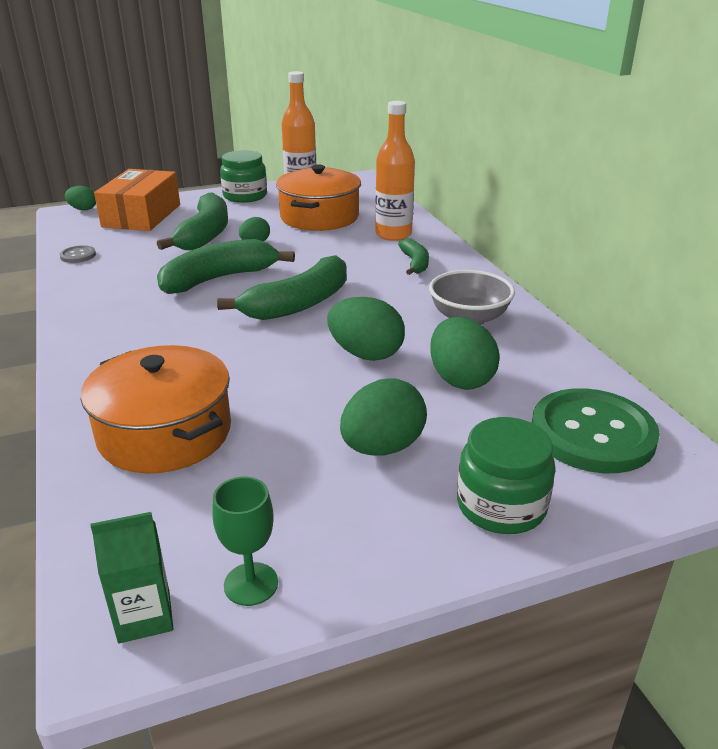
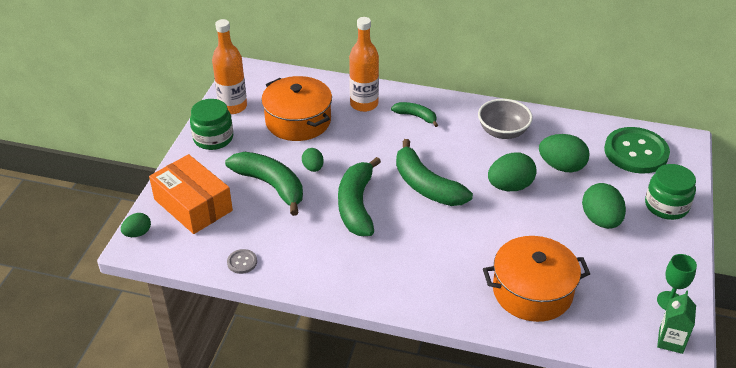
camera: 55 degrees left, 10 degrees up
(299, 303) = (426, 186): green banana -> green banana turned 150 degrees clockwise

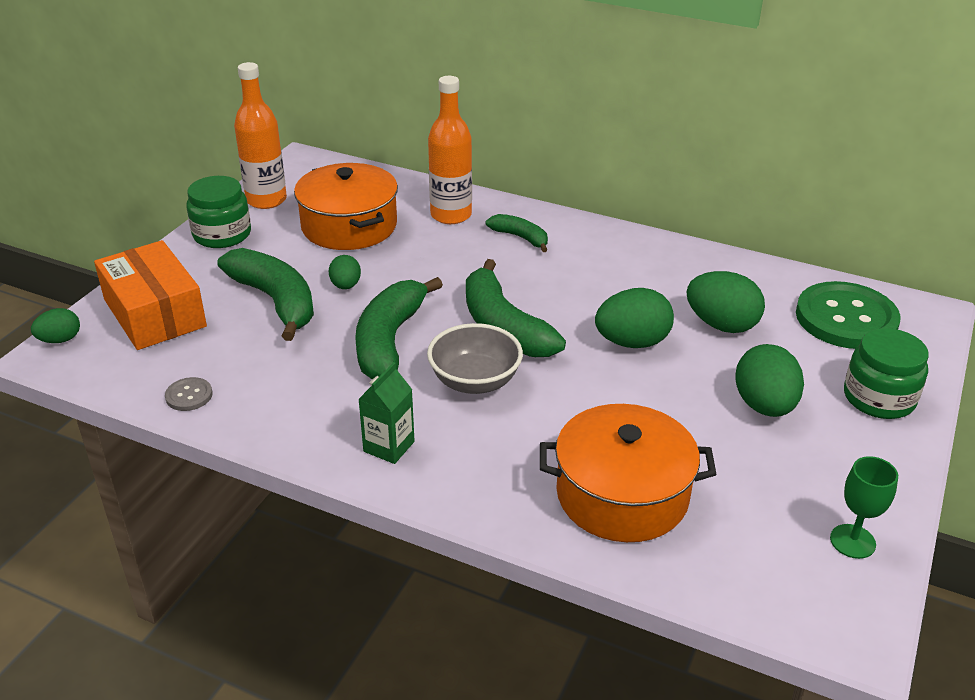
camera: 10 degrees right, 5 degrees down
(503, 132) = (644, 270): grey bowl -> grey bowl (475, 381)
(670, 341) = (840, 605): green carton -> green carton (389, 446)

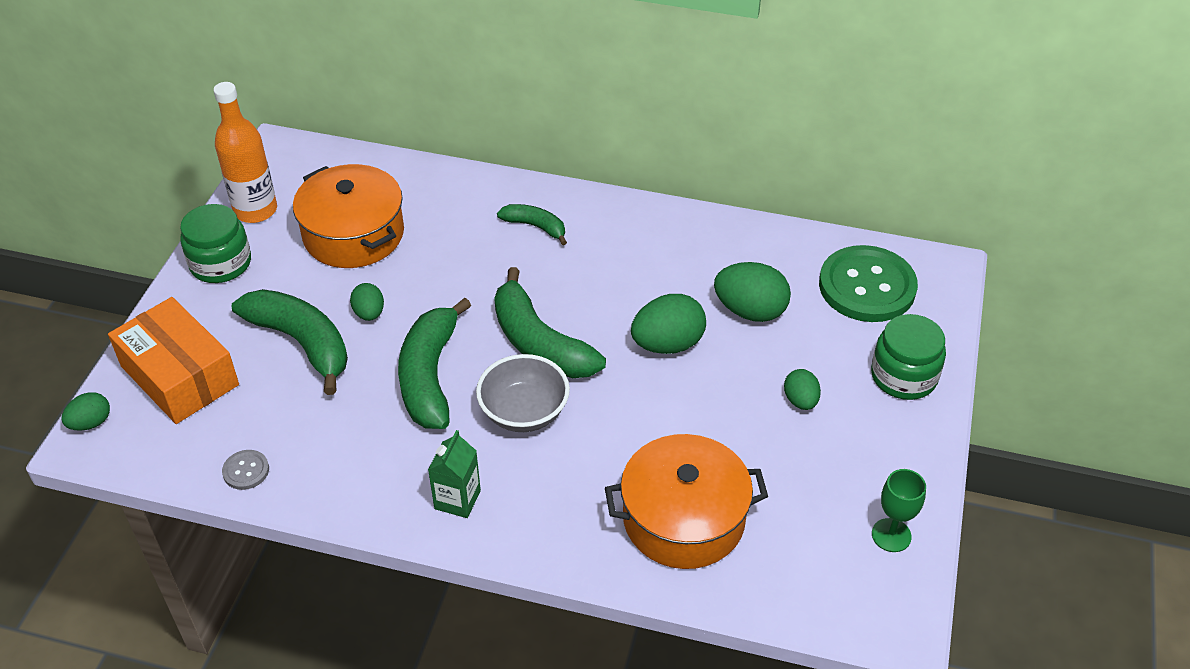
camera: 10 degrees left, 10 degrees up
(451, 215) = (457, 206): orange bottle -> none
(764, 406) = (800, 401): green egg -> green egg, size x0.57

